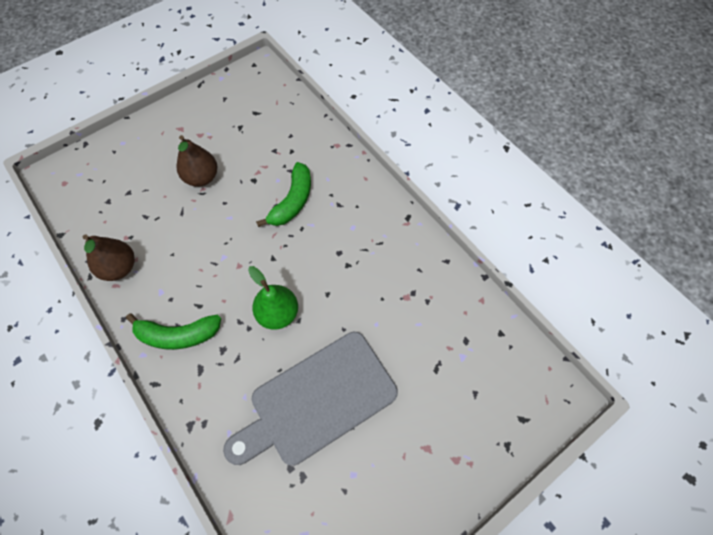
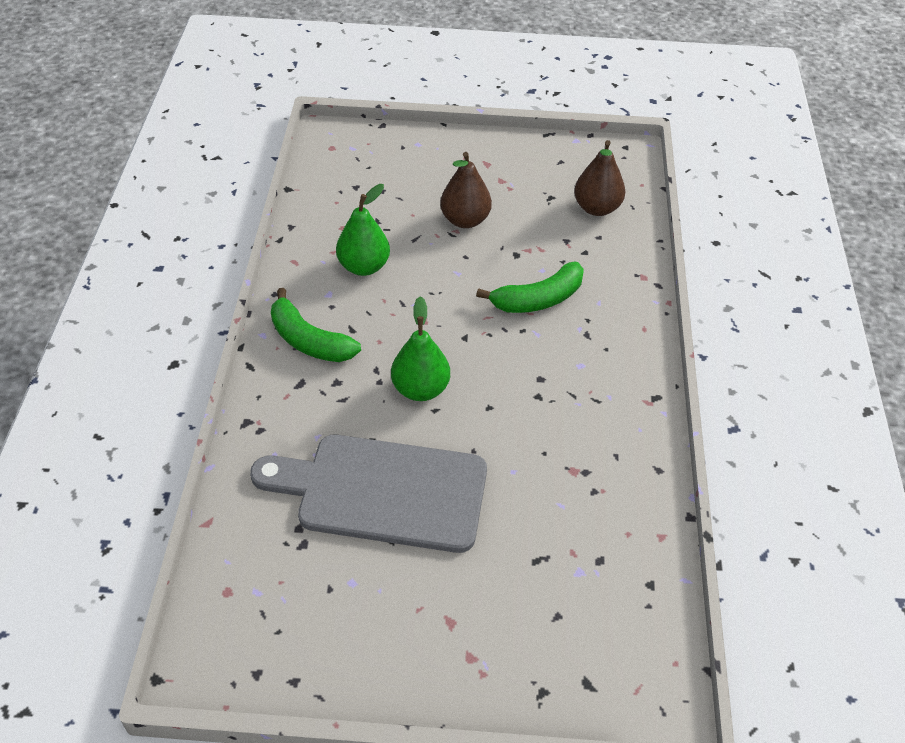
camera: 40 degrees right, 15 degrees down
(119, 268) = (312, 249): brown pear -> brown pear (597, 208)
(166, 255) = (364, 266): none -> green pear

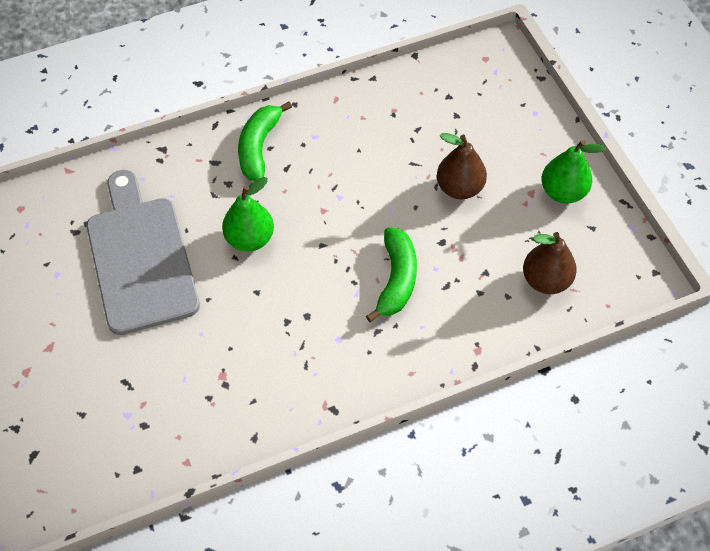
camera: 65 degrees right, 10 degrees up
(364, 266) = (358, 144): green pear -> green pear (563, 192)
(538, 299) = (396, 279): green banana -> green banana turned 120 degrees counterclockwise

